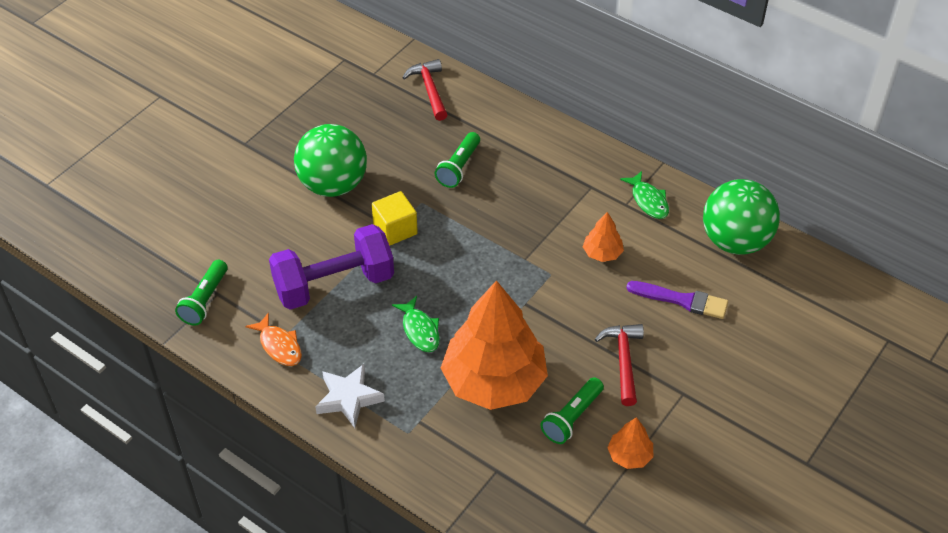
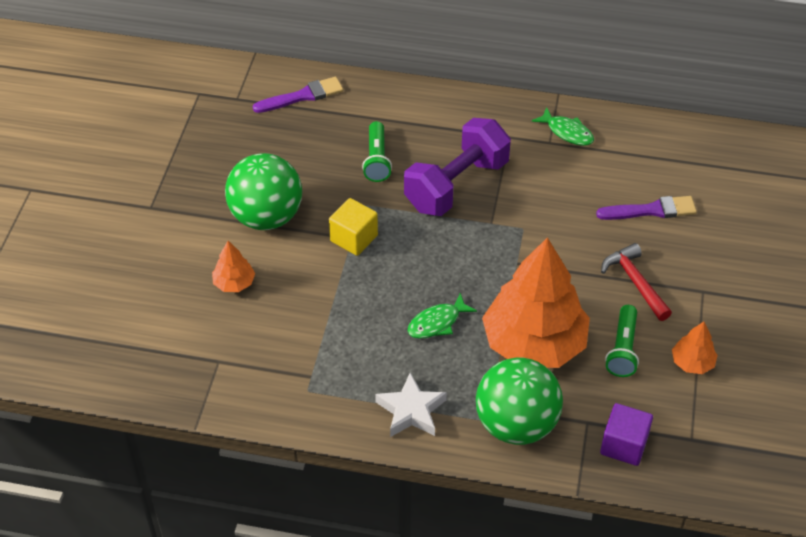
camera: 25 degrees left, 0 degrees up
(205, 300) = (210, 372): green flashlight -> none
(279, 346) = (312, 387): orange fish -> none
(334, 284) = (328, 310): purple dumbbell -> purple dumbbell (456, 185)
(420, 330) = (437, 323): green fish -> green fish turned 105 degrees clockwise
(430, 90) = (302, 96): red hammer -> purple brush
(516, 505) = (624, 445): none -> purple cube
(602, 253) = (556, 193): orange tree -> orange tree (234, 283)
(735, 241) = (663, 142): green ball -> green ball (516, 424)

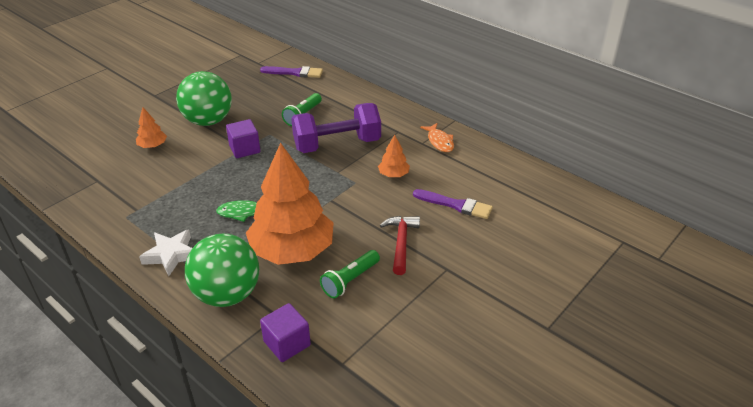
camera: 30 degrees right, 10 degrees down
(354, 238) = (244, 149): yellow cube -> purple cube
(567, 132) = (439, 142): green fish -> orange fish
(692, 363) = (393, 312): orange tree -> orange tree (393, 174)

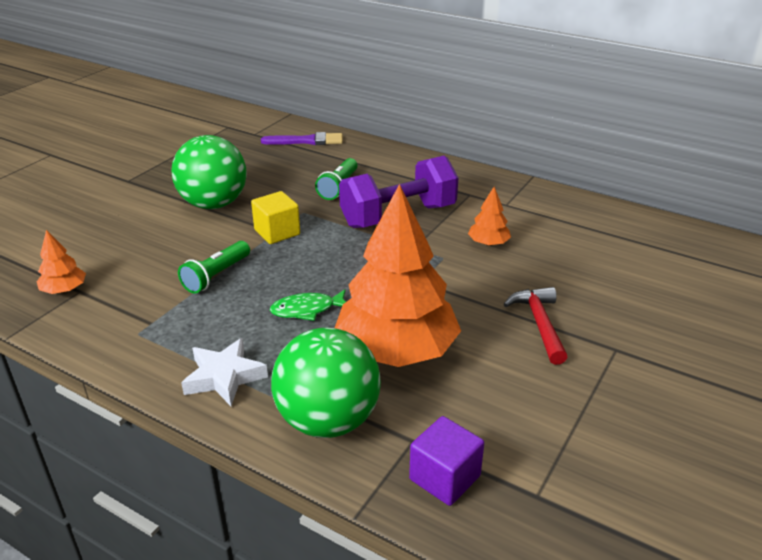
camera: 10 degrees left, 5 degrees down
(153, 146) = (146, 240): orange tree -> orange tree (64, 290)
(244, 149) = (277, 232): purple cube -> yellow cube
(350, 280) = (494, 380): green flashlight -> green flashlight (216, 276)
(439, 142) = (527, 201): orange fish -> none
(455, 205) = (586, 271): purple brush -> none

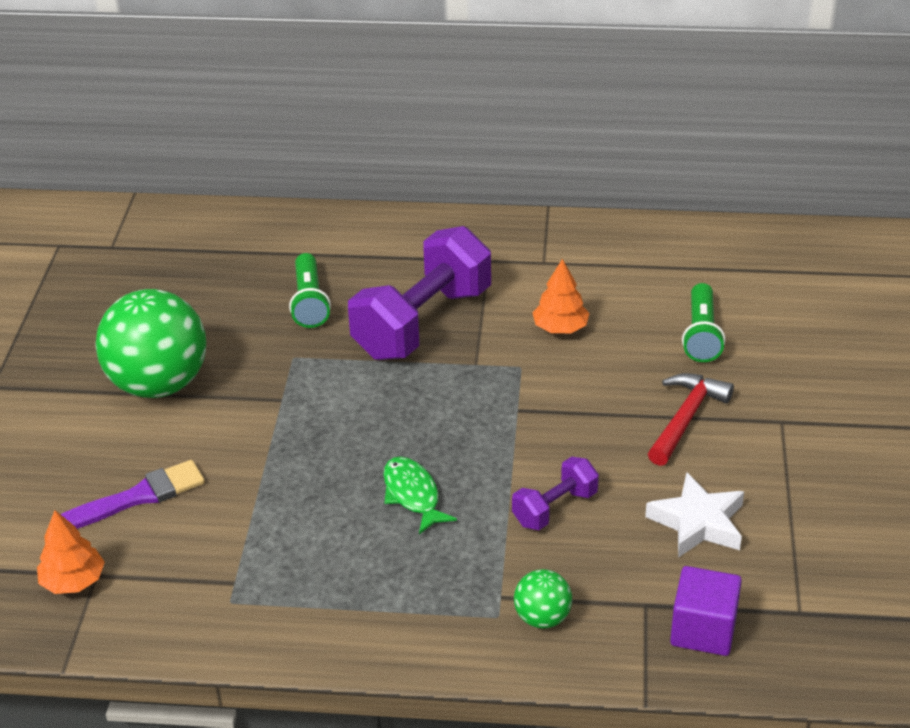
camera: 25 degrees left, 5 degrees up
(216, 276) = (260, 490): green flashlight -> green flashlight (701, 335)
(224, 377) = (386, 614): white star -> white star (698, 522)
(277, 232) = (284, 399): yellow cube -> none
(307, 141) = (201, 236): purple brush -> purple brush (137, 497)
(307, 310) = (413, 495): green fish -> green fish turned 105 degrees clockwise
(328, 420) = (542, 618): green ball -> green ball, size x0.46
(397, 350) = (555, 508): orange tree -> purple dumbbell
(539, 324) = (686, 418): red hammer -> red hammer turned 60 degrees clockwise

